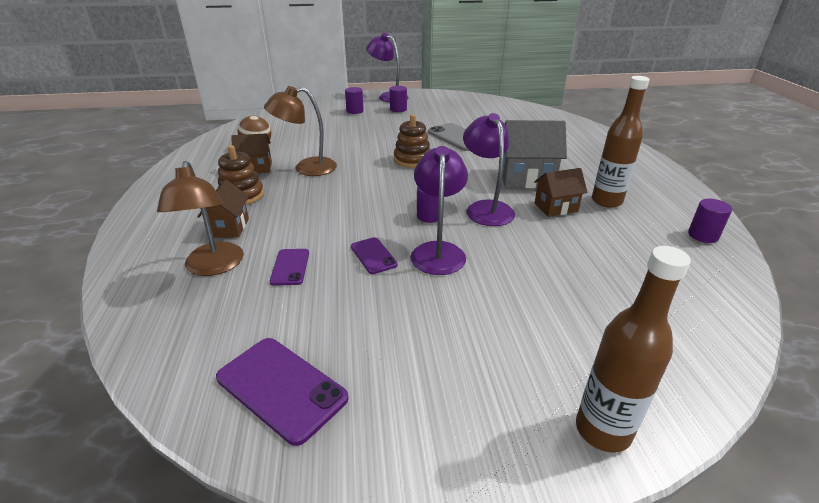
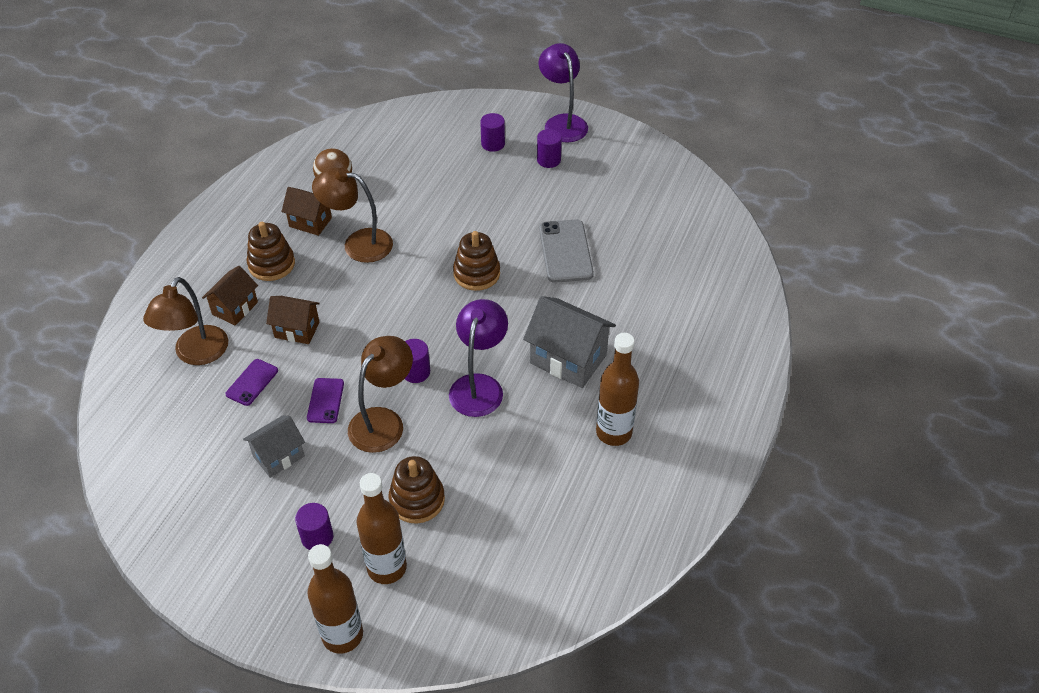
camera: 30 degrees right, 15 degrees up
(281, 388) = (174, 496): purple phone -> none
(369, 308) = (278, 456): none -> grey house
(438, 251) = (383, 421): purple lamp -> brown lamp
(528, 289) = (417, 500): none -> brown stacking toy
(556, 207) = (550, 417): brown house -> brown house (297, 330)
(567, 348) = (387, 568): none -> brown bottle
(703, 235) = (652, 523): purple cylinder -> purple cylinder (317, 537)

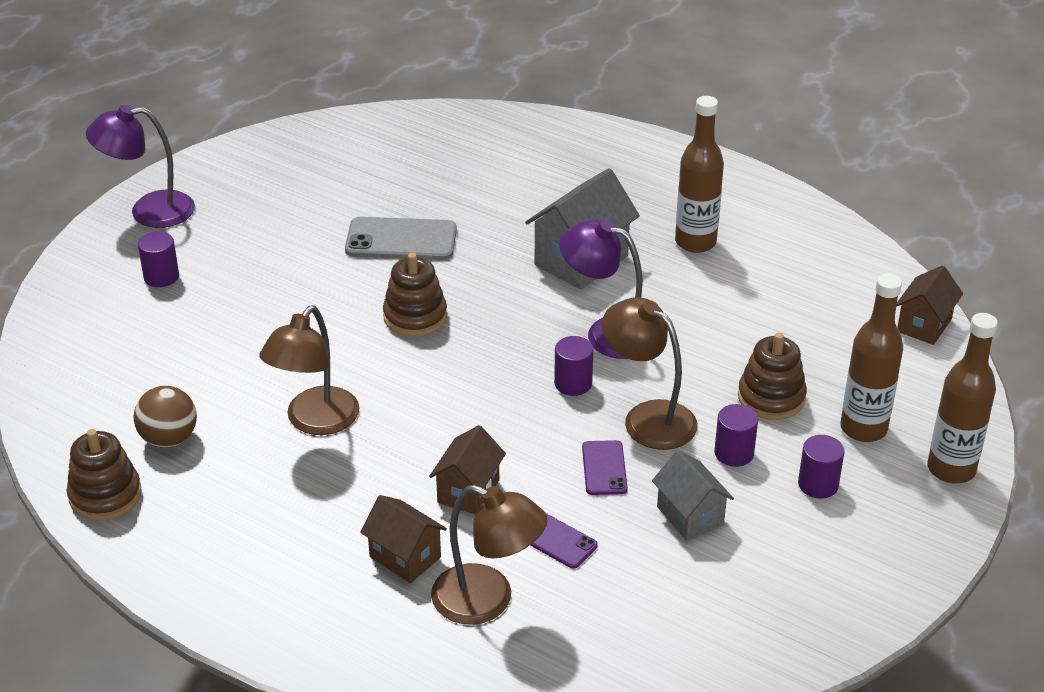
camera: 80 degrees left, 10 degrees down
(271, 264) = (325, 514): brown stacking toy -> brown stacking toy (105, 495)
(310, 222) = (248, 469): brown house -> brown house (924, 325)
(325, 401) = (604, 468): purple phone -> purple phone turned 75 degrees clockwise
(548, 160) = (221, 232): purple cylinder -> purple cylinder (734, 453)

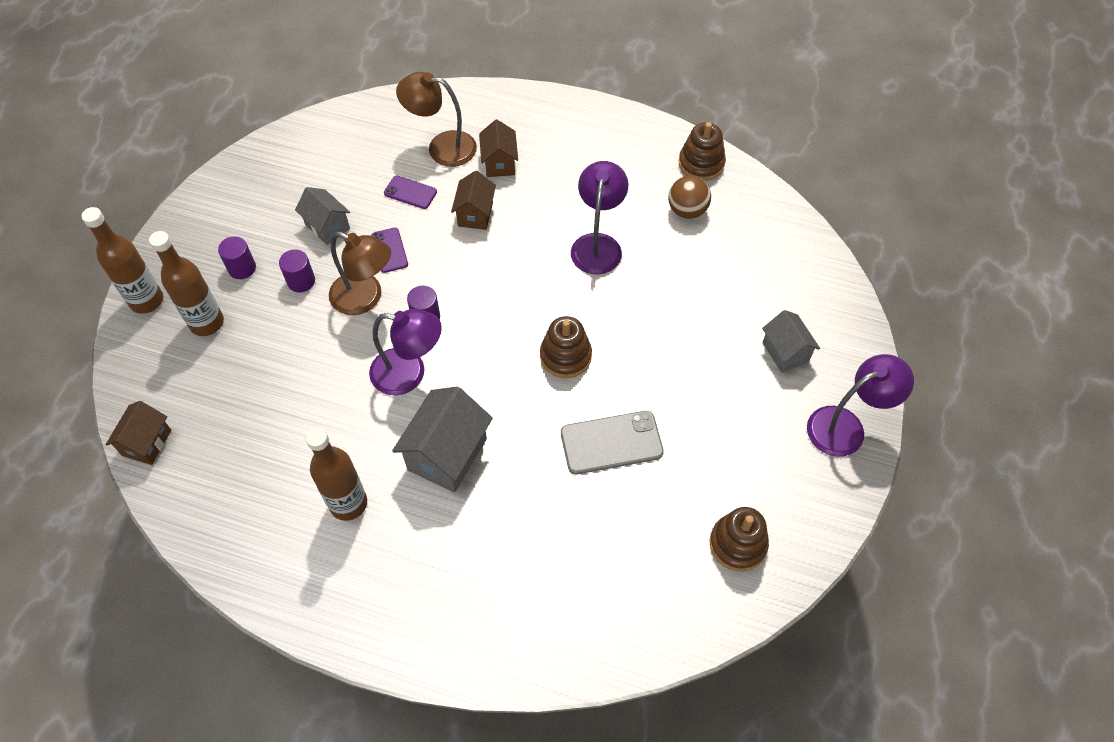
camera: 165 degrees right, 20 degrees up
(161, 277) = (785, 352): purple cylinder -> grey house
(315, 421) = (598, 244): brown lamp -> purple lamp
(405, 557) = (499, 163): brown house -> brown house turned 60 degrees clockwise
(771, 398) = (275, 336): brown stacking toy -> brown stacking toy (737, 544)

